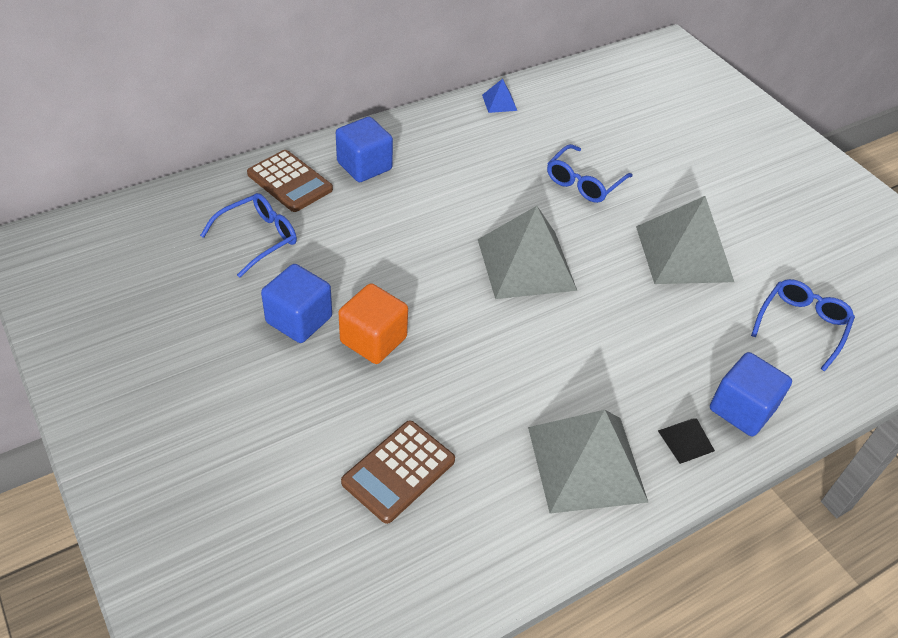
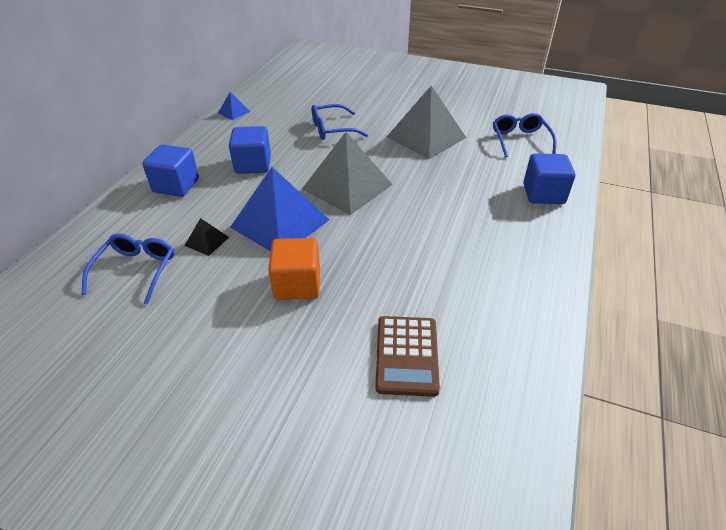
camera: 35 degrees left, 5 degrees down
(290, 182) = (126, 222): brown calculator -> none
(299, 319) = (227, 305): blue cube -> blue cube (253, 164)
(419, 266) = (280, 223): none -> blue pyramid
(583, 182) = (332, 129): blue glasses -> blue glasses turned 75 degrees clockwise
(586, 463) = (506, 271): grey pyramid -> none
(686, 440) = (538, 226): black pyramid -> black pyramid (207, 241)

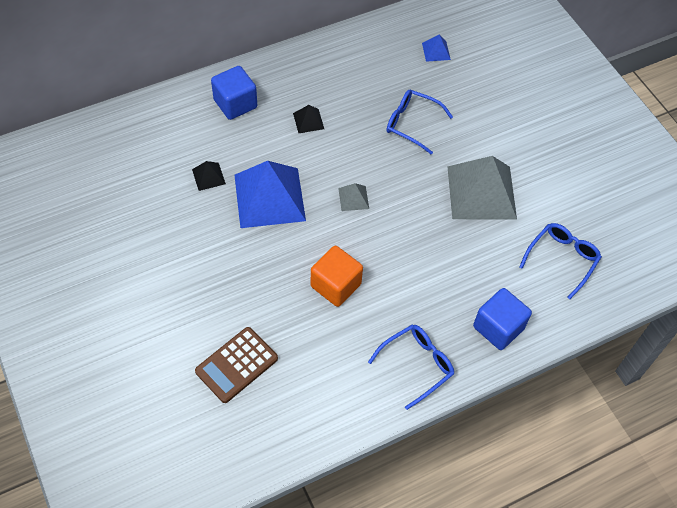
camera: 40 degrees right, 15 degrees up
(136, 270) = (147, 169): blue glasses -> blue glasses (417, 365)
(234, 112) = (353, 43): blue pyramid -> blue pyramid (436, 51)
(253, 164) = (308, 121): blue cube -> black pyramid
(297, 284) = (228, 260): orange cube -> orange cube (335, 285)
(347, 186) = (353, 198): grey pyramid -> grey pyramid, size x0.43

